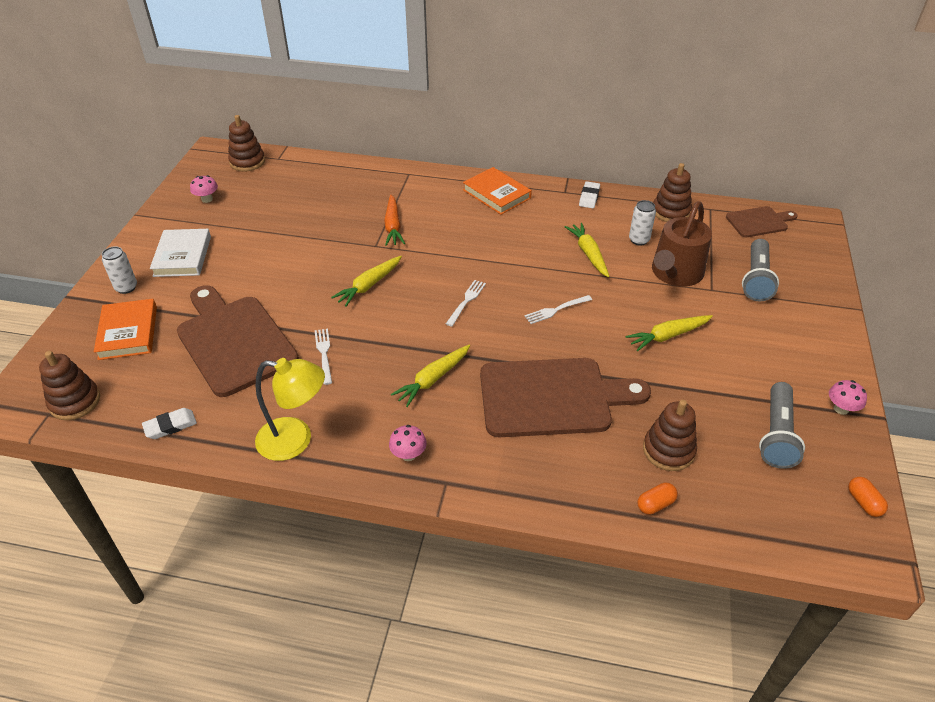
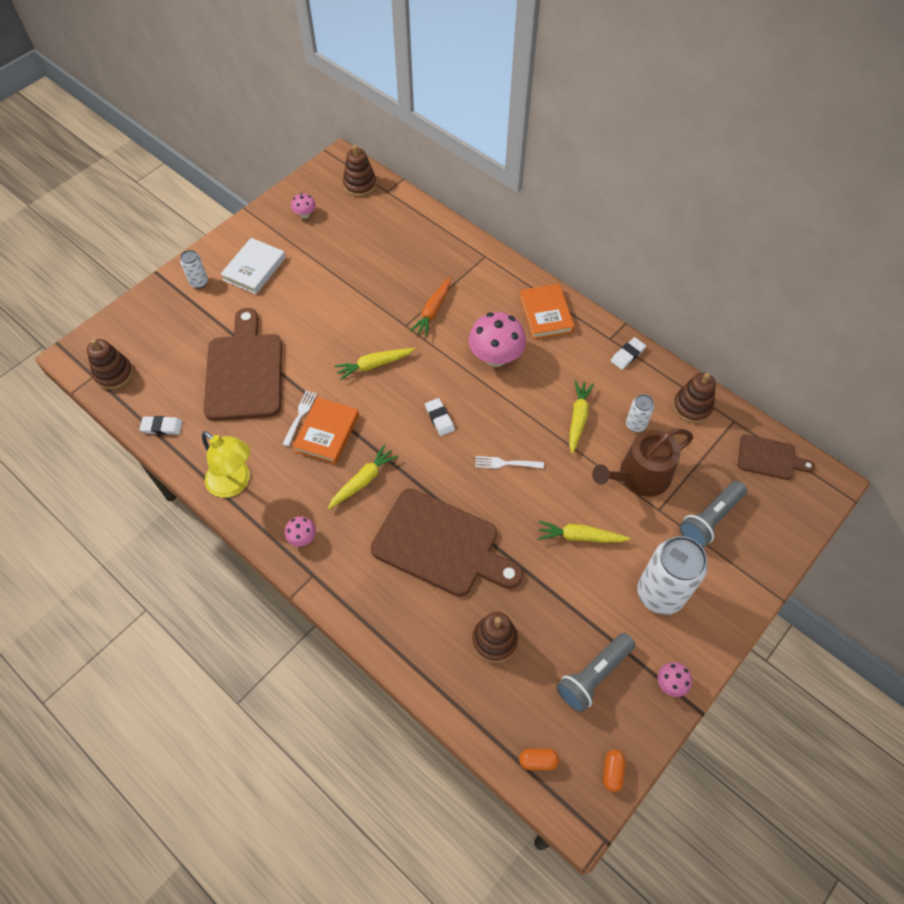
camera: 30 degrees right, 15 degrees up
(128, 332) = (178, 327): orange book -> orange book (327, 433)
(433, 379) = (363, 481): yellow carrot -> yellow carrot turned 150 degrees clockwise
(466, 301) = (439, 418): white fork -> white eraser
(479, 238) = (496, 357): none -> pink mushroom
(655, 504) = (448, 678): orange capsule -> orange capsule (538, 761)
(769, 347) = (660, 594): none -> white can

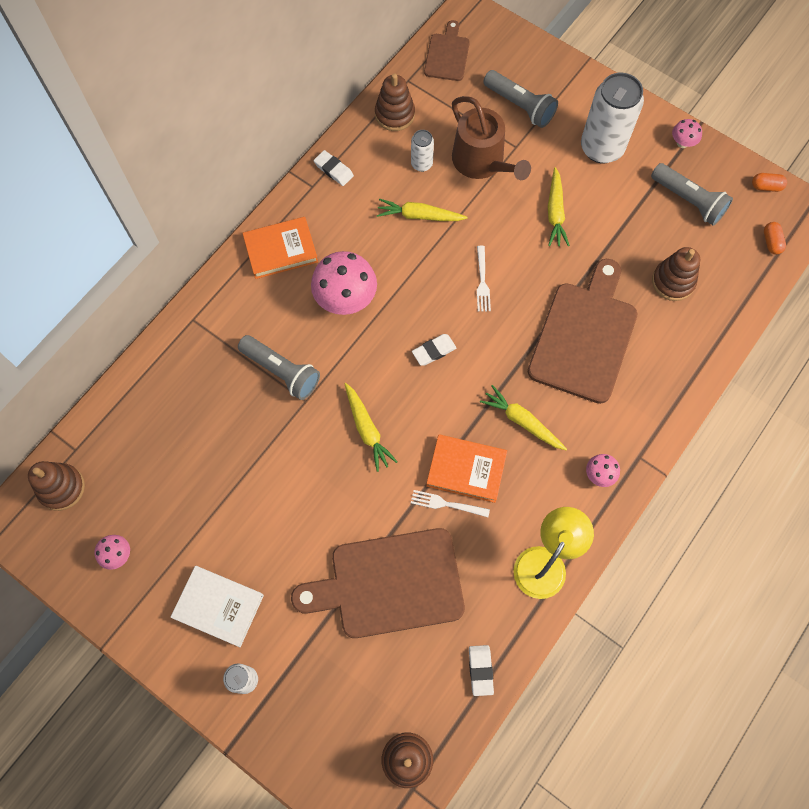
camera: 95 degrees left, 10 degrees up
(433, 311) = (281, 372): orange carrot -> grey flashlight

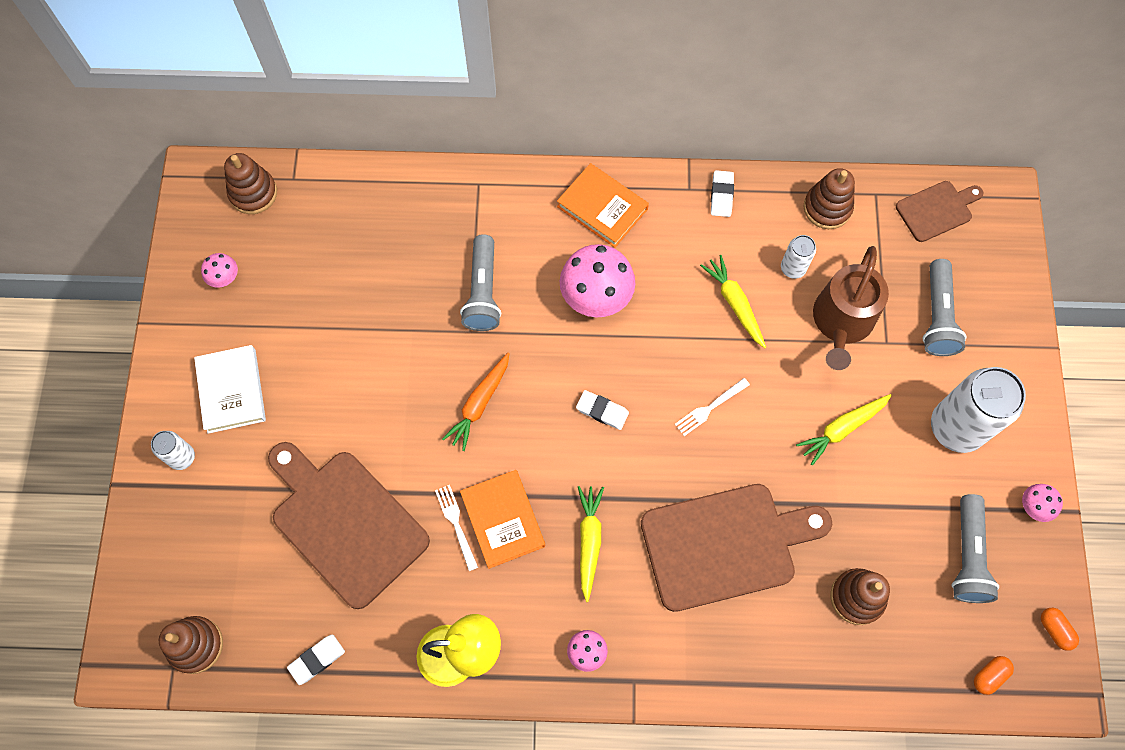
camera: 55 degrees right, 0 degrees up
(367, 429) = (479, 404): yellow carrot -> orange carrot

